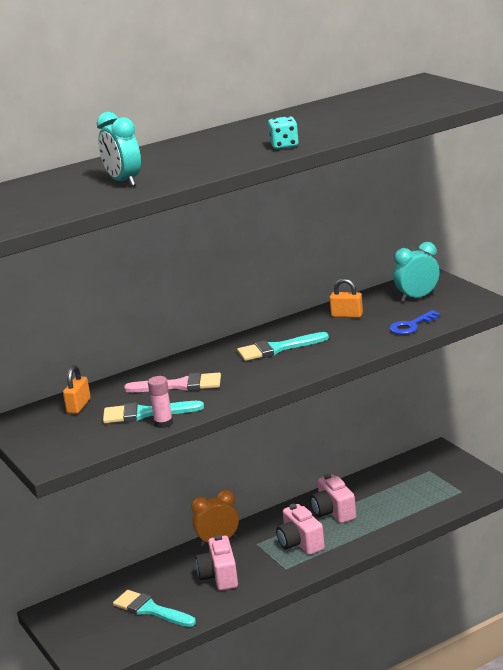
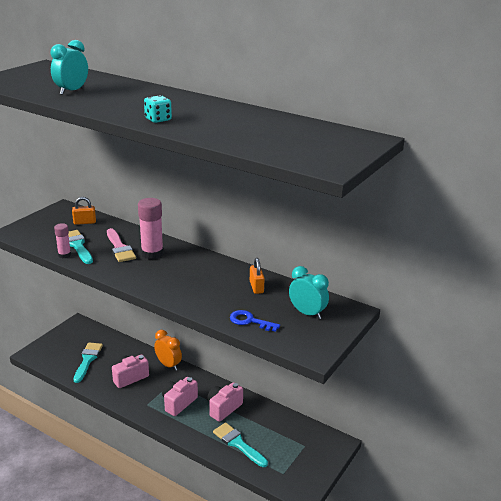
camera: 60 degrees right, 5 degrees up
(216, 366) = (152, 254): none -> pink glue stick
(277, 349) = (186, 271): turquoise brush -> turquoise brush (238, 443)

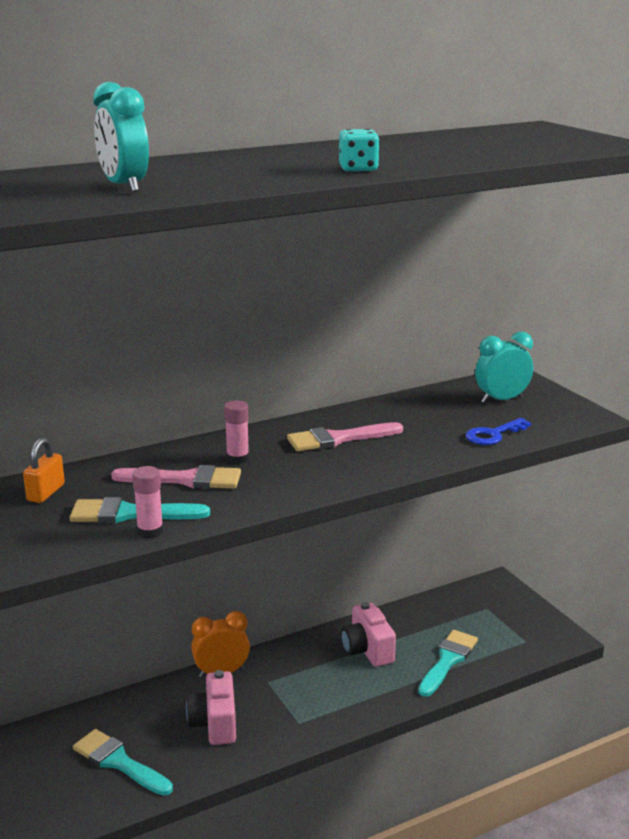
camera: 60 degrees left, 5 degrees down
(152, 254) = (237, 458): pink glue stick -> pink glue stick, size x0.57
(178, 403) = (322, 689): pink camera -> none
(199, 274) = (338, 439): none -> pink brush
(238, 443) = (448, 660): turquoise brush -> turquoise brush turned 135 degrees clockwise
(256, 287) = (412, 412): orange padlock -> none

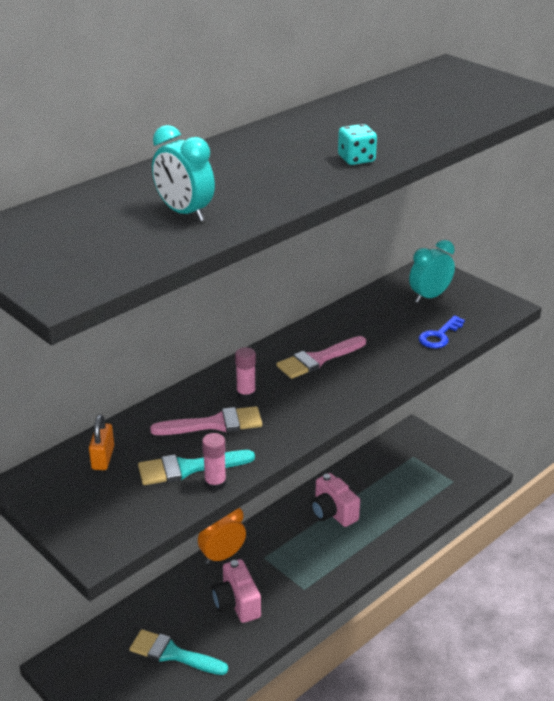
camera: 15 degrees left, 10 degrees up
(448, 660) = (399, 510): turquoise brush -> none

